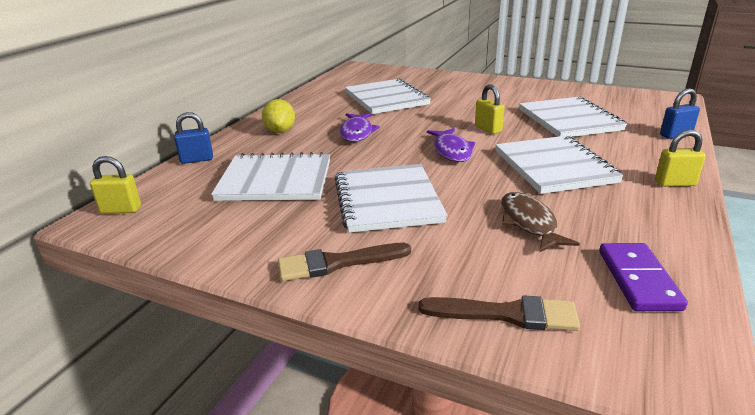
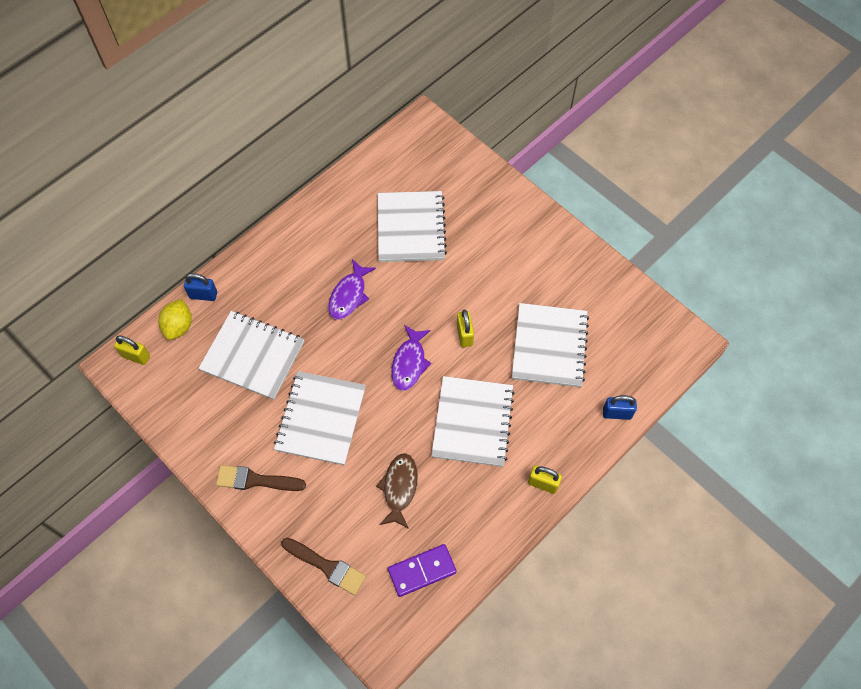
camera: 20 degrees right, 35 degrees up
(280, 131) = (285, 265): yellow lemon -> yellow lemon (179, 326)
(638, 279) = (422, 571): purple domino -> purple domino turned 45 degrees clockwise

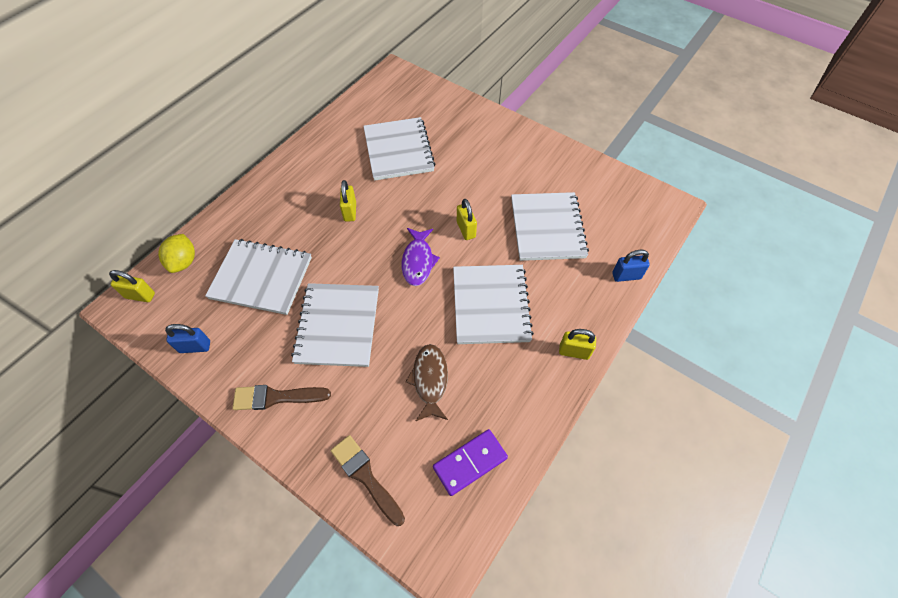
camera: 10 degrees left, 5 degrees down
(203, 295) = (207, 231): blue padlock -> blue padlock (195, 347)
(327, 566) = (365, 476): brown brush -> brown brush turned 150 degrees counterclockwise
(349, 295) = (350, 212): purple fish -> yellow padlock

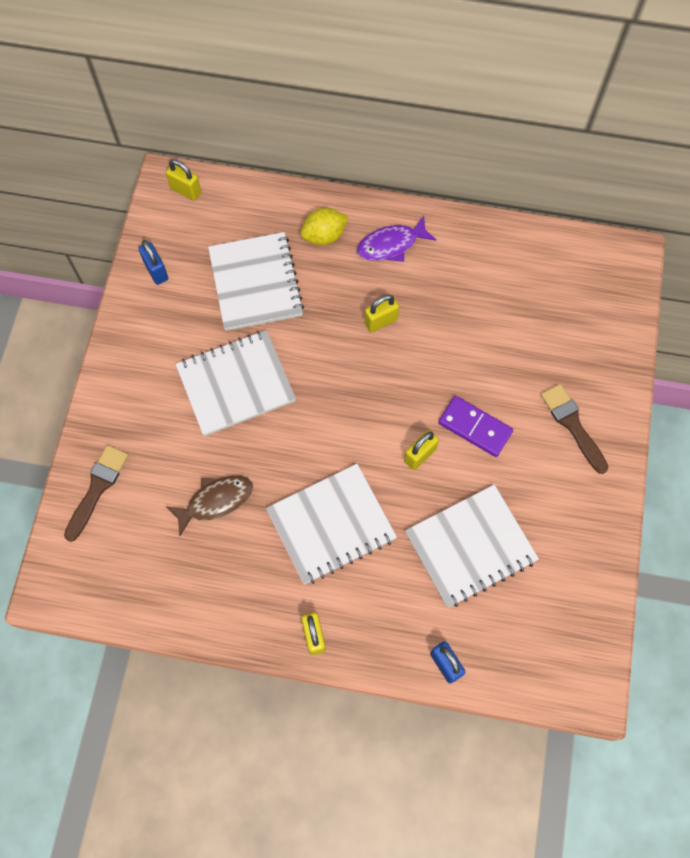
camera: 65 degrees right, 10 degrees up
(140, 295) = (186, 190): yellow padlock -> yellow padlock turned 45 degrees counterclockwise
(184, 262) = (239, 202): yellow lemon -> yellow lemon (324, 236)
(276, 397) = (138, 370): brown brush -> brown brush (572, 425)
(398, 150) = (498, 327): white notebook -> none
(418, 261) = (351, 424): purple fish -> purple fish (391, 245)
(470, 462) = (148, 576): purple domino -> purple domino (475, 427)

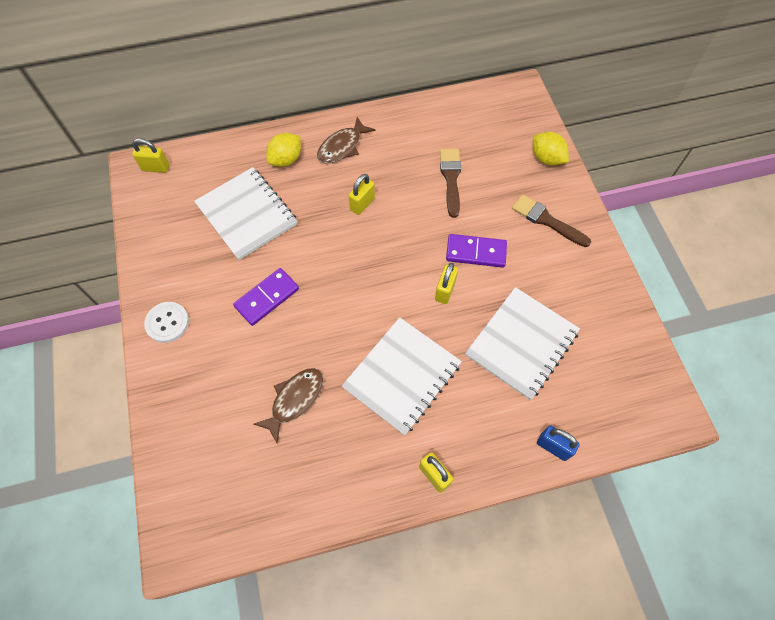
camera: 25 degrees left, 5 degrees down
(97, 488) = (183, 436): brown brush -> brown brush (451, 178)
(129, 368) = (167, 322): none -> white button
(156, 271) = (157, 237): blue padlock -> none
(235, 384) = (267, 298): white notebook -> purple domino
(391, 245) = (342, 147): purple fish -> brown fish
(613, 352) = (546, 158): none -> yellow lemon

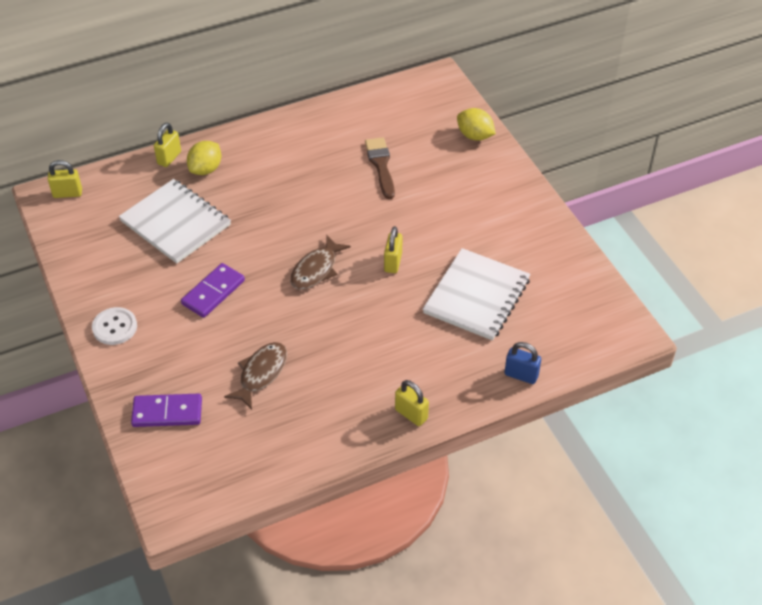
camera: 10 degrees left, 15 degrees down
(342, 147) = (262, 151): brown fish -> brown fish (316, 269)
(362, 204) = (294, 199): yellow padlock -> yellow padlock (169, 158)
(402, 376) = (364, 339): white notebook -> none
(476, 252) = (418, 226): purple domino -> purple domino (167, 412)
(546, 220) = (484, 189): brown brush -> none

